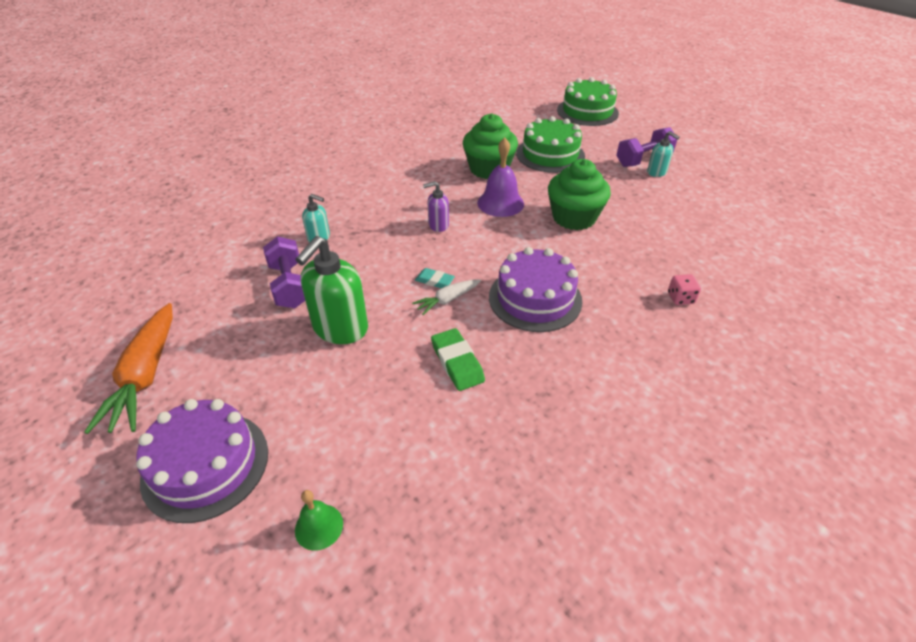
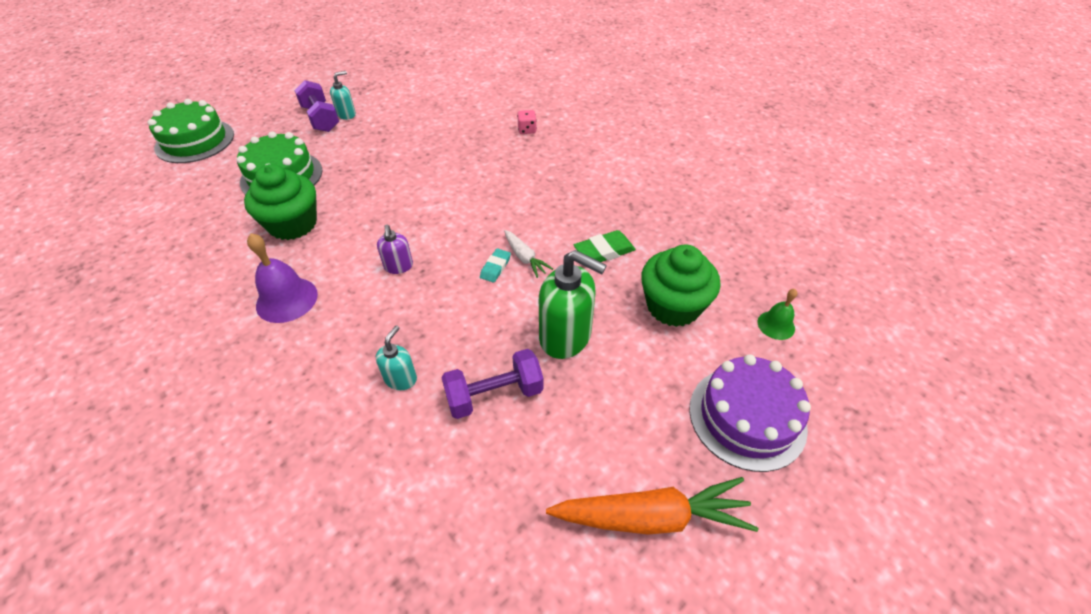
camera: 90 degrees left, 5 degrees up
(500, 203) = (368, 217): purple bell -> purple bell (287, 299)
(535, 298) = (524, 202): purple cake -> none
(574, 217) = (408, 170): green cupcake -> green cupcake (673, 306)

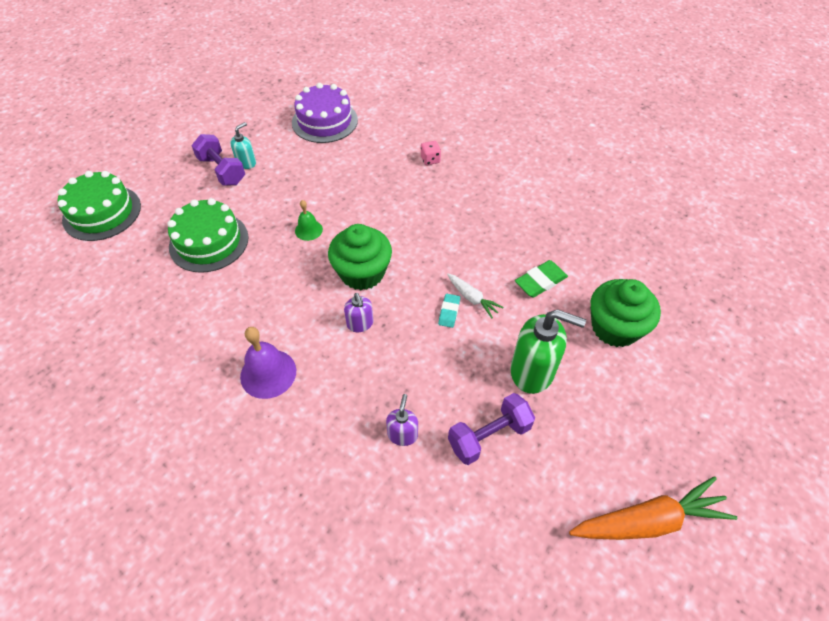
camera: 10 degrees left, 5 degrees up
(293, 224) = (242, 293): green cupcake -> green cupcake (362, 273)
(401, 379) = (402, 434): turquoise soap dispenser -> purple soap dispenser
(747, 417) = (701, 421): purple cake -> purple cake (324, 121)
(776, 325) = (704, 333): green bell -> green bell (308, 230)

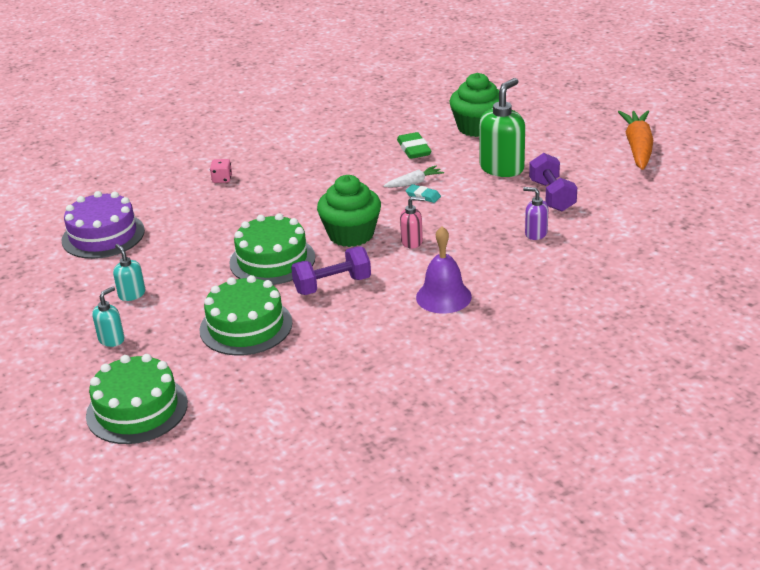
camera: 70 degrees left, 20 degrees down
(187, 171) = (112, 339): none -> turquoise soap dispenser
(222, 171) = (132, 313): purple dumbbell -> purple dumbbell (332, 285)
(308, 230) = (272, 260): green bell -> green cake
(360, 324) = (412, 242): purple soap dispenser -> pink soap dispenser

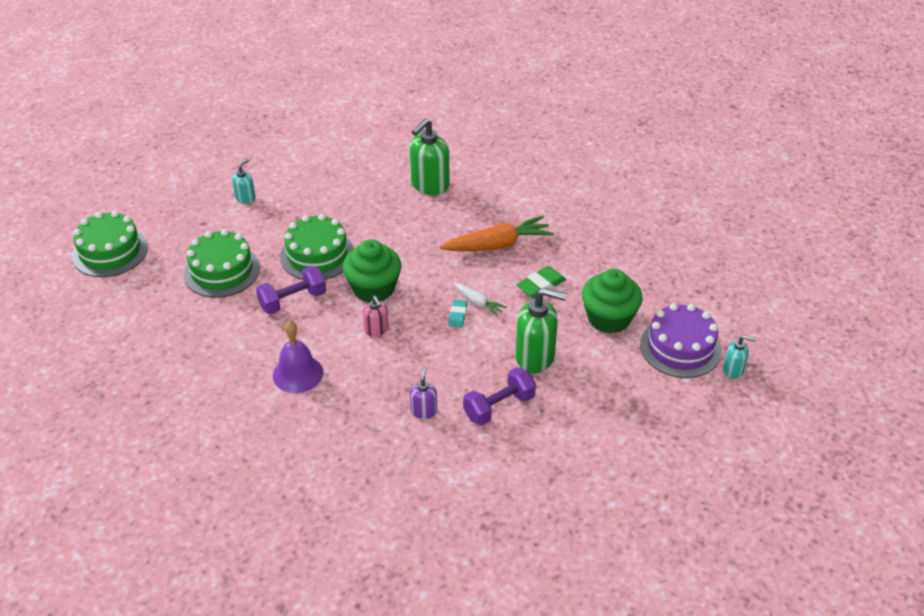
camera: 65 degrees right, 10 degrees up
(103, 235) = (319, 154): purple cake -> purple cake (680, 347)
(112, 339) = (187, 209): turquoise soap dispenser -> turquoise soap dispenser (733, 370)
(222, 179) = (429, 185): pink dice -> green soap dispenser
(332, 285) = (293, 301): purple dumbbell -> purple dumbbell turned 75 degrees counterclockwise
(638, 148) = (634, 456): orange carrot -> orange carrot (497, 245)

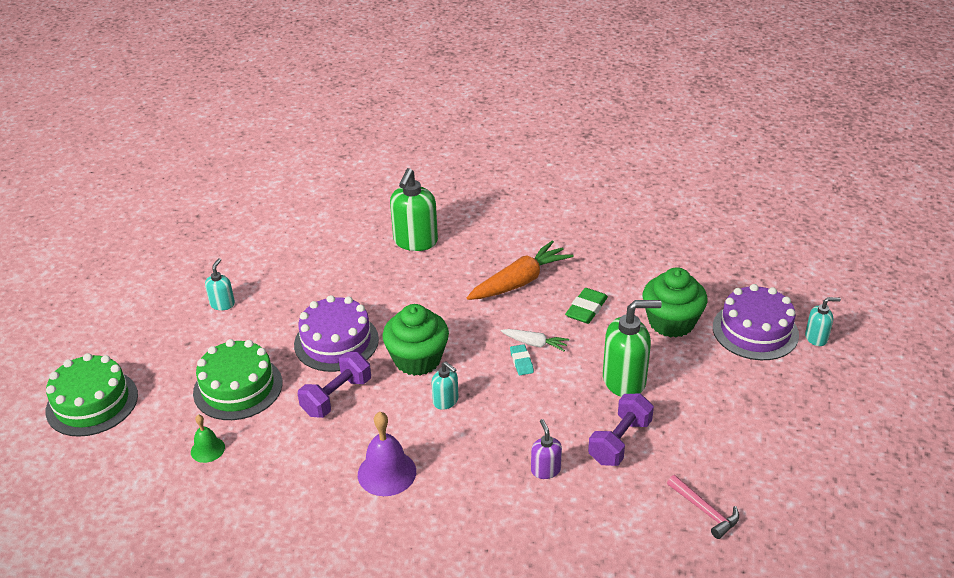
camera: 20 degrees left, 5 degrees down
(174, 313) = (207, 449): none -> green bell
(317, 255) = (336, 342): green cake -> purple cake
(376, 330) = (446, 401): pink soap dispenser -> turquoise soap dispenser
(534, 486) = (705, 511): none -> pink hammer

